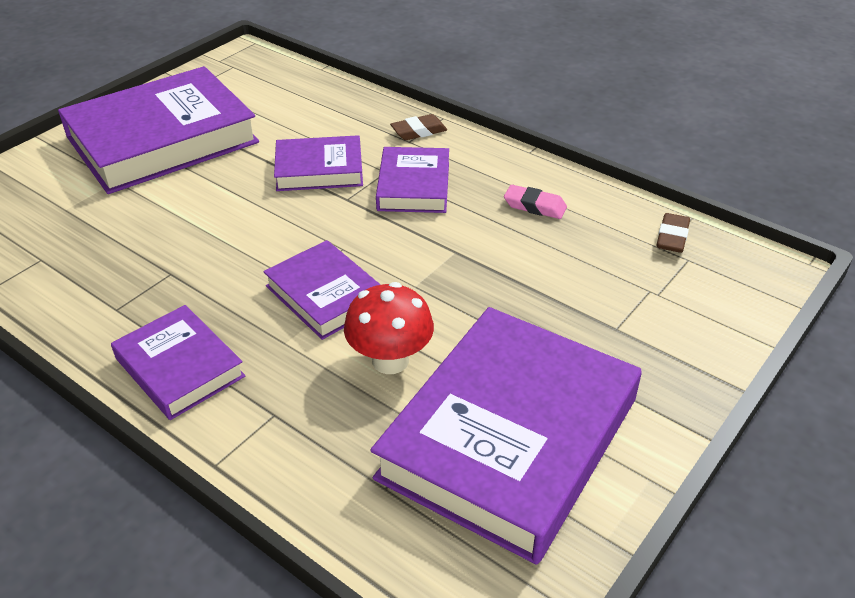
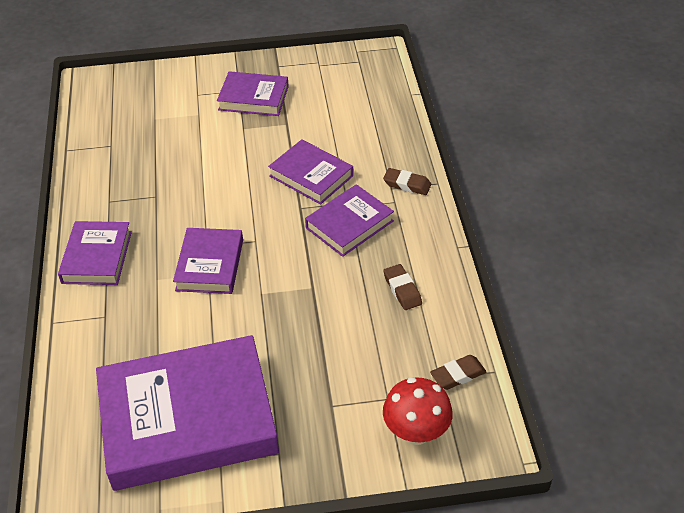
camera: 45 degrees right, 5 degrees up
(162, 140) = (253, 98): purple book -> purple book, size x0.52
(390, 360) = (190, 329): red mushroom -> red mushroom (416, 432)
(535, 206) = (402, 290): pink eraser -> brown eraser

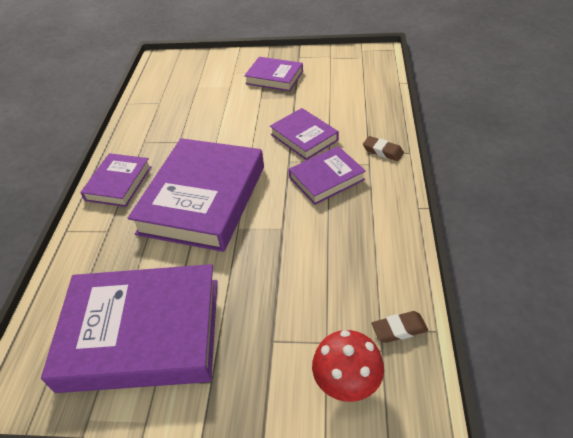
camera: 15 degrees right, 0 degrees up
(210, 265) = (203, 199): purple book -> purple book, size x1.93
(402, 290) = (361, 240): brown eraser -> none

